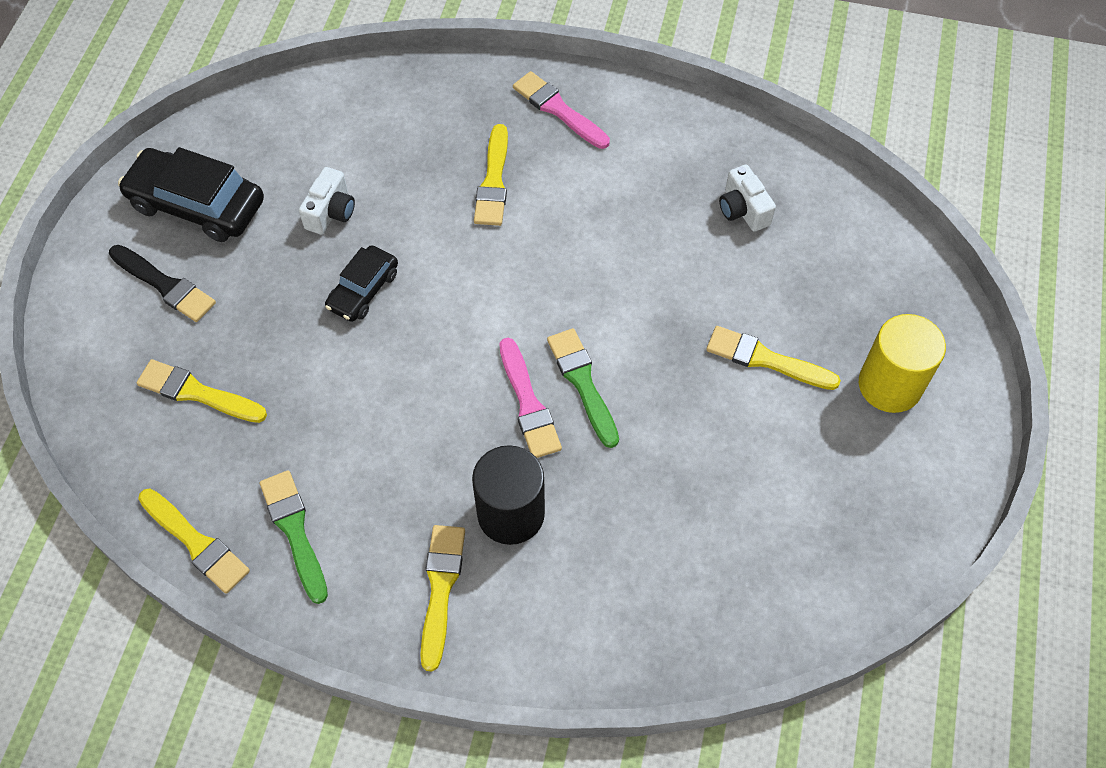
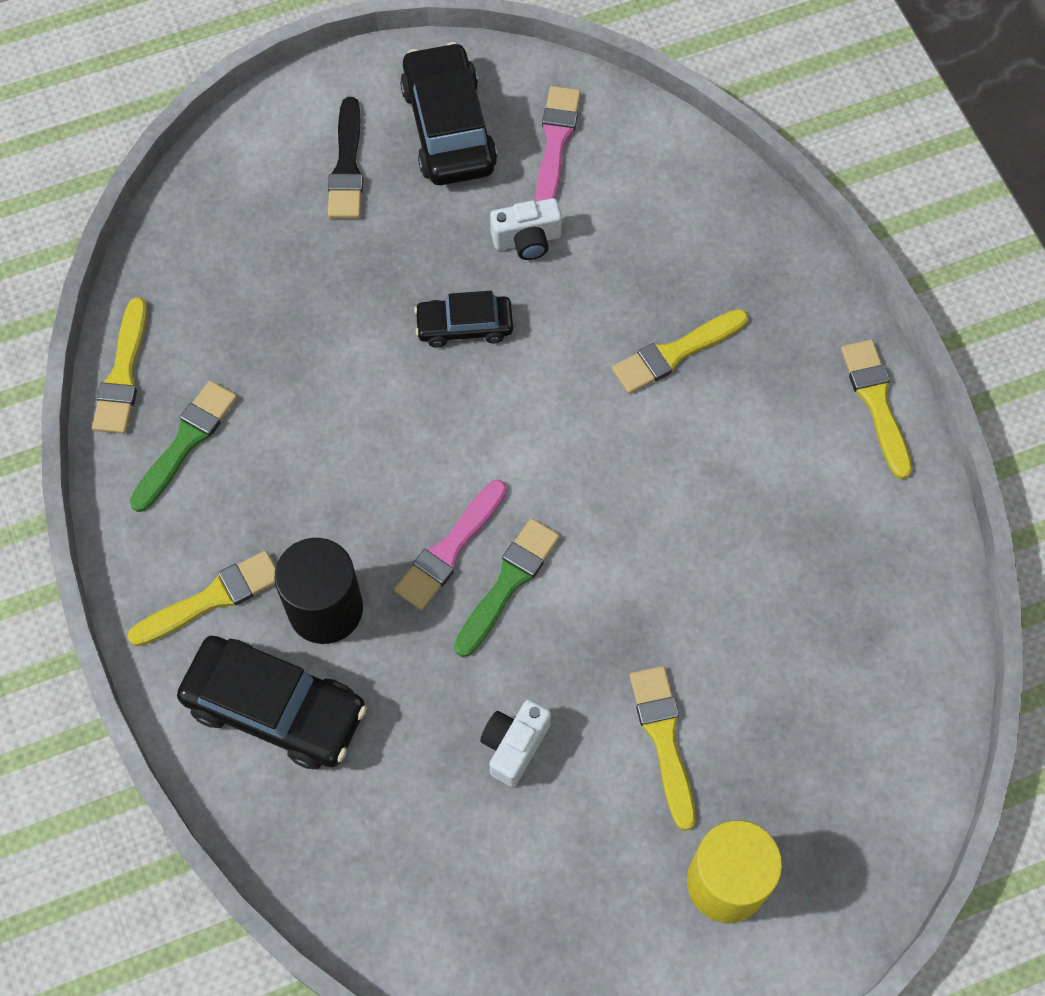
camera: 55 degrees right, 5 degrees up
(197, 393) = (261, 270): yellow brush -> yellow brush (876, 402)
(558, 109) = (812, 353): pink brush -> pink brush (556, 142)
(564, 596) = (275, 708): none -> black car
(743, 210) = (832, 607): white camera -> white camera (514, 745)

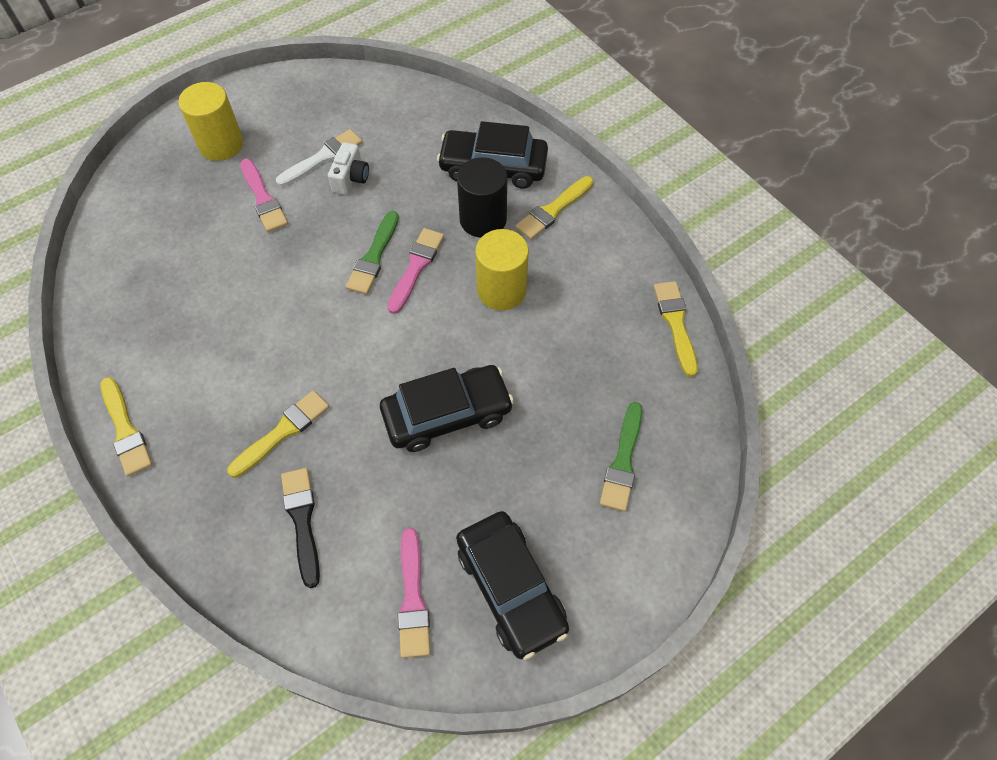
camera: 165 degrees right, 5 degrees down
(186, 442) = (611, 291): green brush -> green brush (623, 461)
(338, 481) = (501, 290): none -> yellow cylinder
(347, 166) = (584, 527): black brush -> black brush (302, 520)
(464, 326) = (447, 414): black car -> black car, size x1.70
(527, 240) = (416, 497): white camera -> none
(553, 803) = (323, 158): none -> white brush
(664, 739) = (263, 199): yellow brush -> pink brush

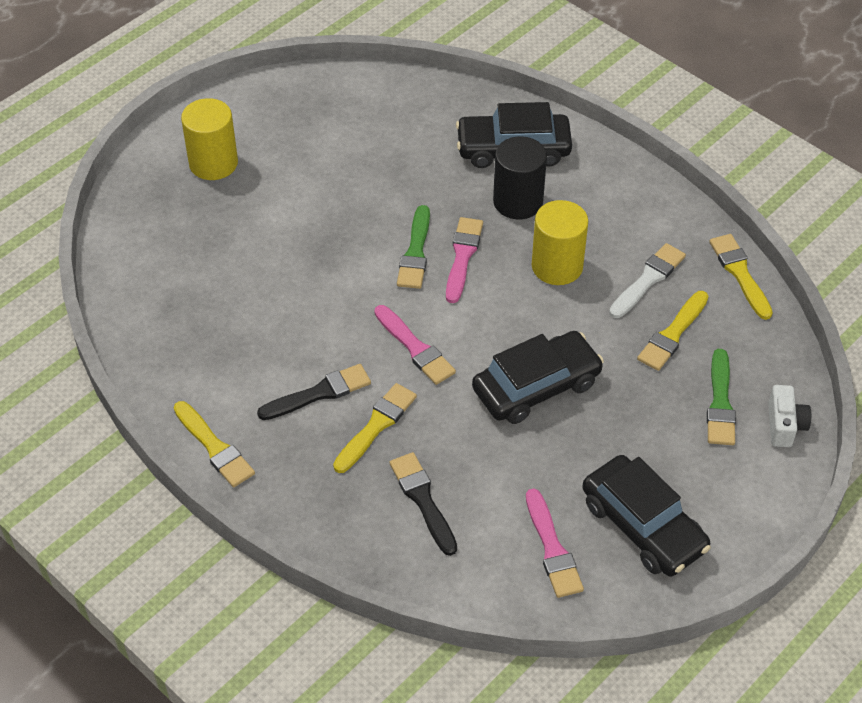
camera: 10 degrees left, 10 degrees down
(240, 388) = (319, 393): none -> black brush
(263, 199) = (279, 211): pink brush -> pink brush (415, 348)
(323, 158) = (329, 163): white brush -> white brush (648, 279)
(350, 178) = (366, 179): white camera -> white camera (784, 425)
(553, 210) = (588, 183): yellow brush -> yellow brush (672, 334)

